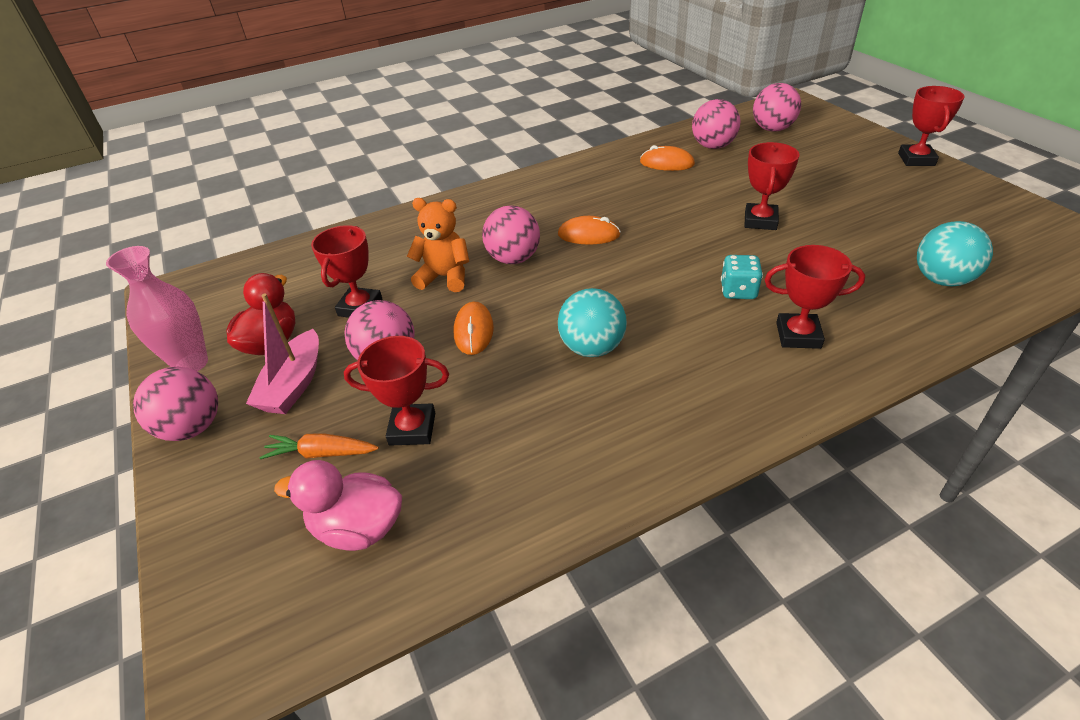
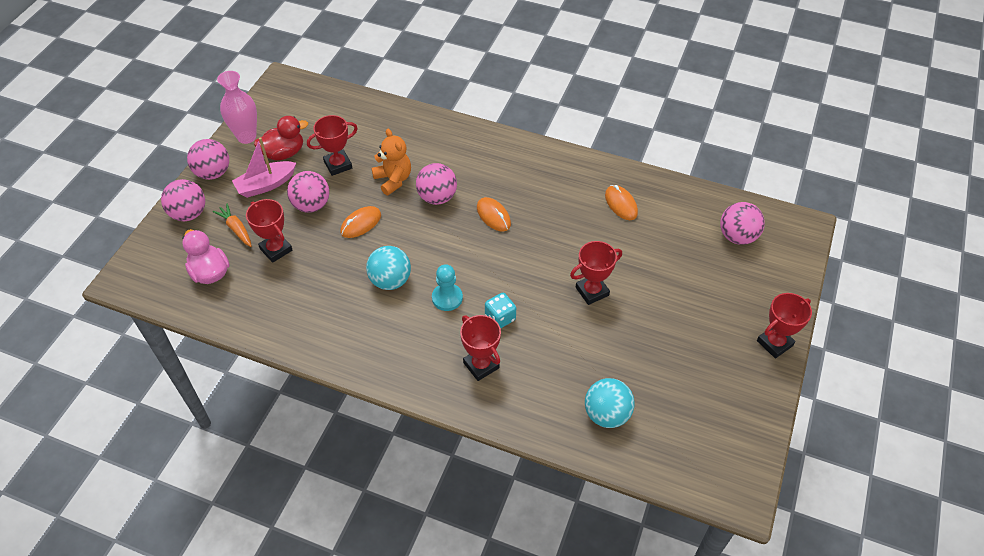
camera: 45 degrees right, 10 degrees up
(668, 316) = (447, 298): none -> turquoise pawn
(713, 146) = (672, 216): pink ball -> pink ball (189, 214)

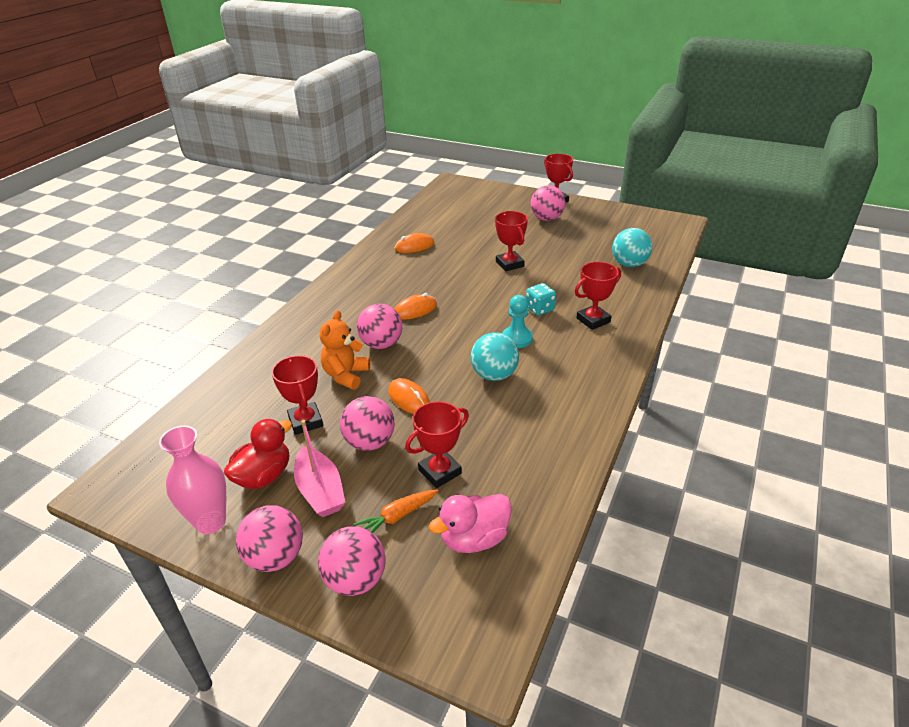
camera: 85 degrees left, 15 degrees down
(284, 153) = (264, 476): red duck -> red duck turned 60 degrees clockwise
(393, 180) = (346, 375): orange teddy bear -> orange teddy bear turned 45 degrees counterclockwise
(737, 236) = (457, 204): pink ball -> pink ball (546, 219)

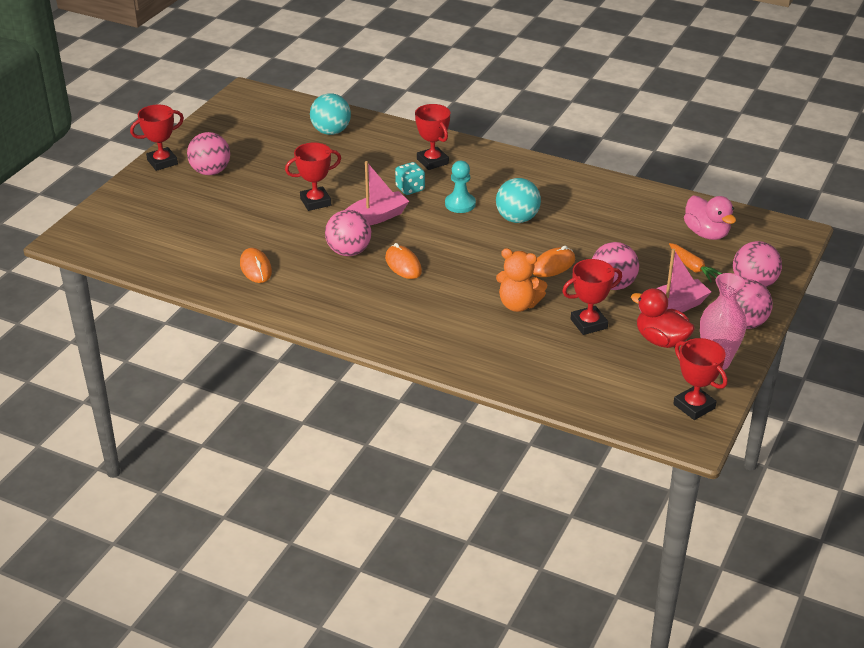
camera: 90 degrees left, 0 degrees up
(381, 344) = (466, 285): pink ball -> pink ball (349, 251)
(440, 471) = (642, 248): red trophy -> red trophy (694, 406)
(488, 293) = (375, 217): none -> pink boat

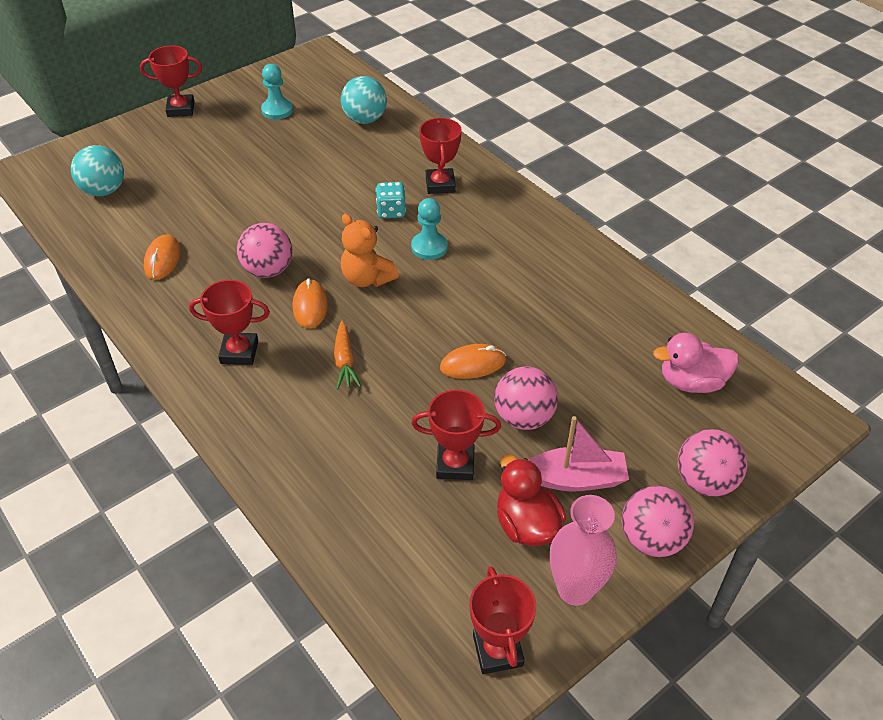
camera: 25 degrees right, 10 degrees up
(210, 172) = (215, 132): pink ball -> none
(249, 143) = (277, 110): none -> turquoise pawn
(315, 202) = (284, 198): red trophy -> red trophy (239, 352)
(375, 217) = (328, 236): pink boat -> none
(517, 219) = (477, 286): turquoise ball -> turquoise ball (104, 190)
(518, 304) = (394, 405): orange teddy bear -> orange teddy bear (367, 278)
(693, 268) = (641, 427): orange carrot -> orange carrot (345, 361)
(706, 233) = (691, 382): pink duck -> pink duck turned 90 degrees clockwise

